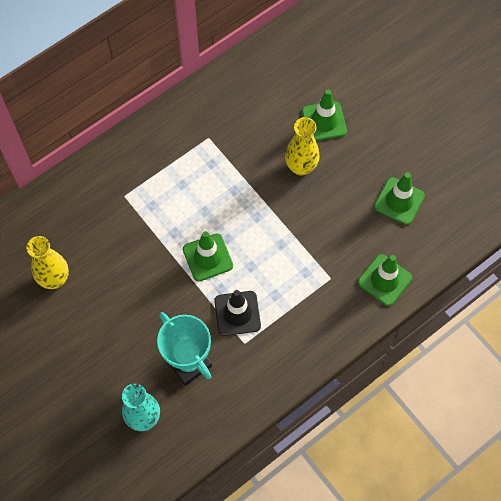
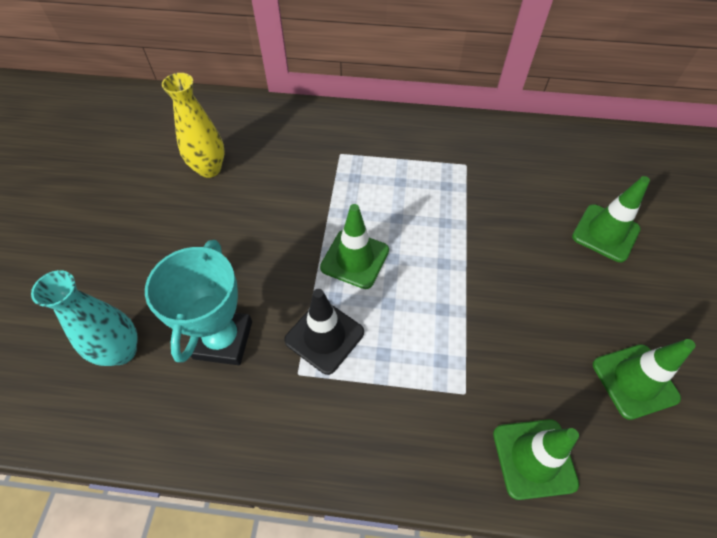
camera: 45 degrees right, 10 degrees down
(301, 167) = (538, 254): yellow vase -> none

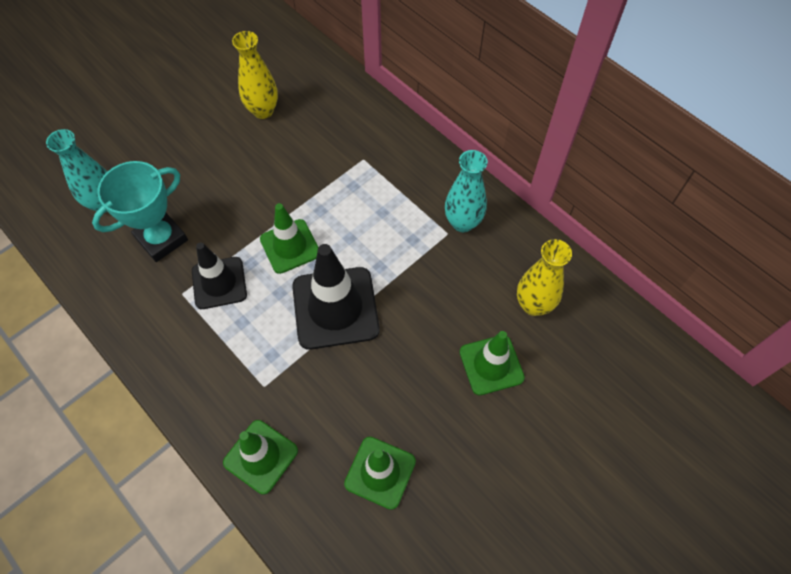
camera: 40 degrees right, 5 degrees up
(448, 279) = (335, 308): none -> black traffic cone
(467, 150) = (462, 223): none -> turquoise vase
(580, 172) = (533, 305): none -> yellow vase

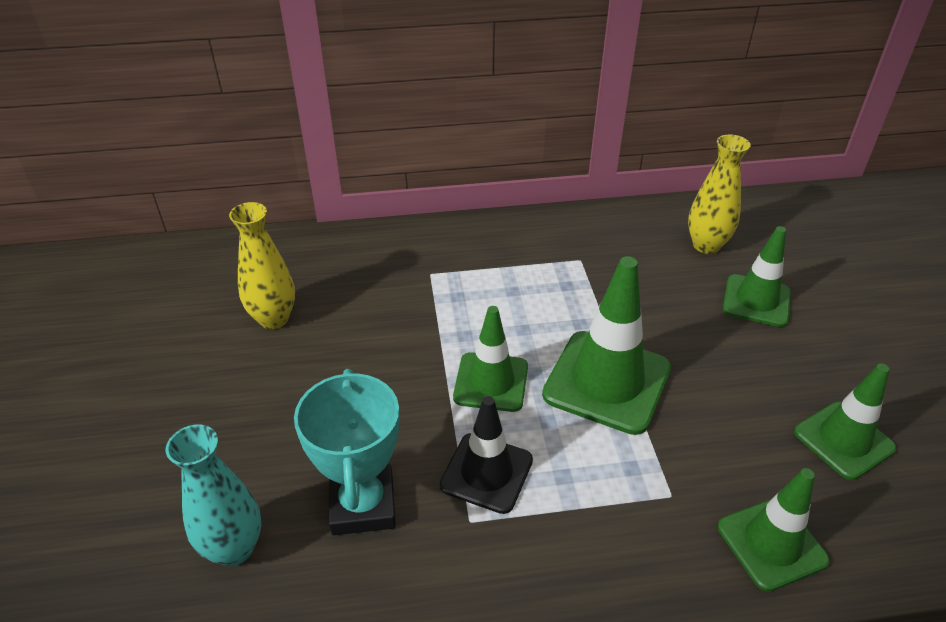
camera: 55 degrees left, 20 degrees down
(335, 308) = (607, 381): black traffic cone -> green traffic cone
(462, 223) = (576, 244): turquoise vase -> none

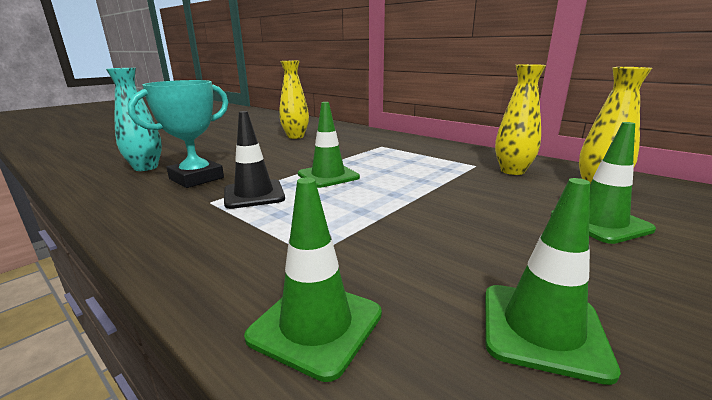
camera: 50 degrees right, 20 degrees down
(607, 381) = (387, 200): green traffic cone -> none
(621, 252) = (512, 171): none -> yellow vase

